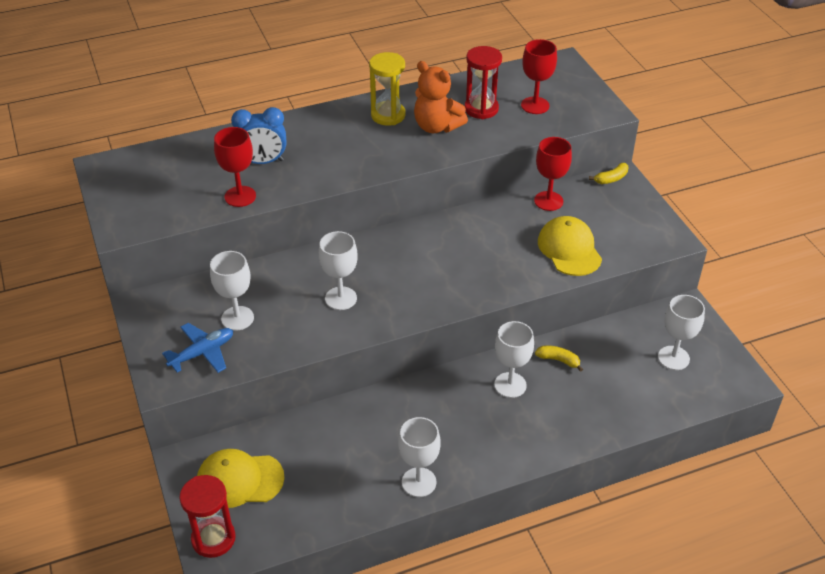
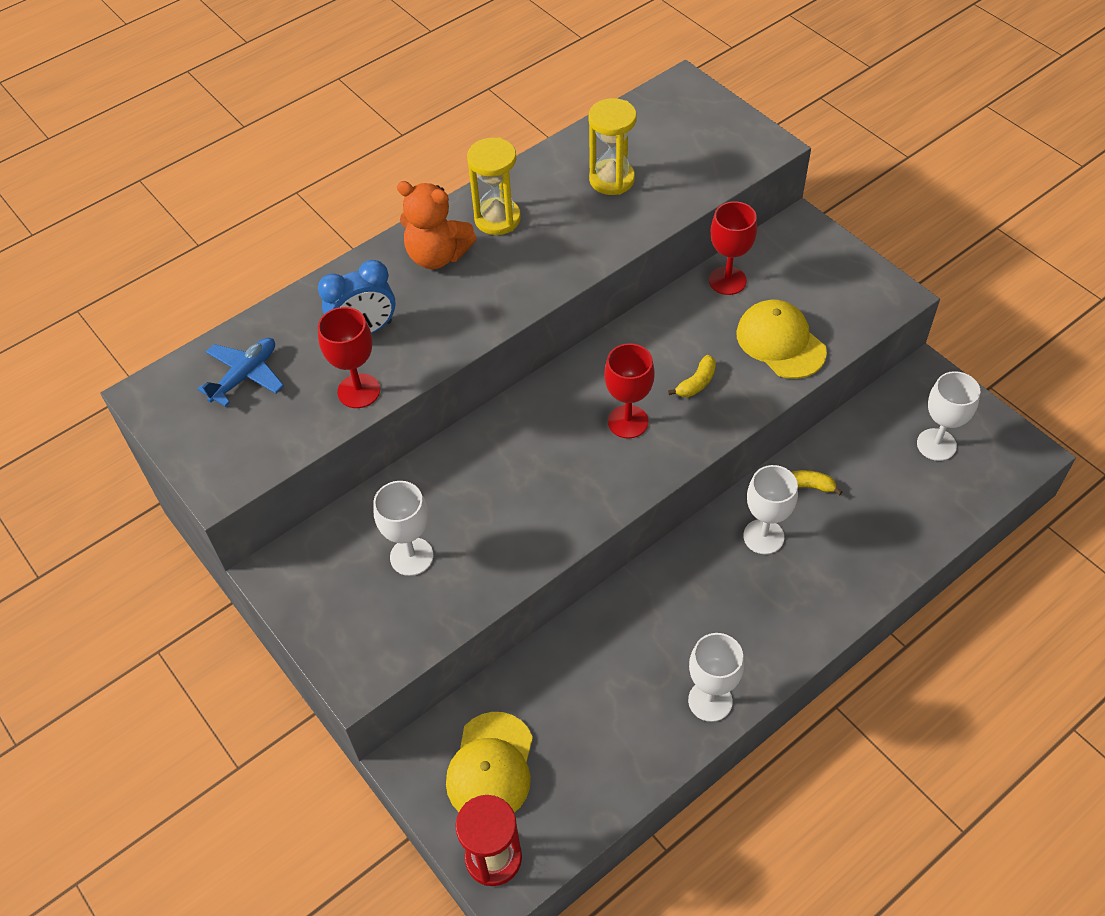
camera: 15 degrees left, 10 degrees up
(202, 353) = (388, 620): blue plane -> blue plane (245, 376)
(239, 480) = (491, 767): yellow cap -> yellow cap turned 60 degrees counterclockwise
(341, 298) = (531, 490): white goblet -> none
(436, 126) = (567, 220): orange teddy bear -> orange teddy bear (437, 256)
(481, 109) = (612, 179): red hourglass -> yellow hourglass
(535, 105) = (676, 158): red goblet -> red goblet (628, 422)
(611, 178) = (789, 229): yellow banana -> yellow banana (696, 383)

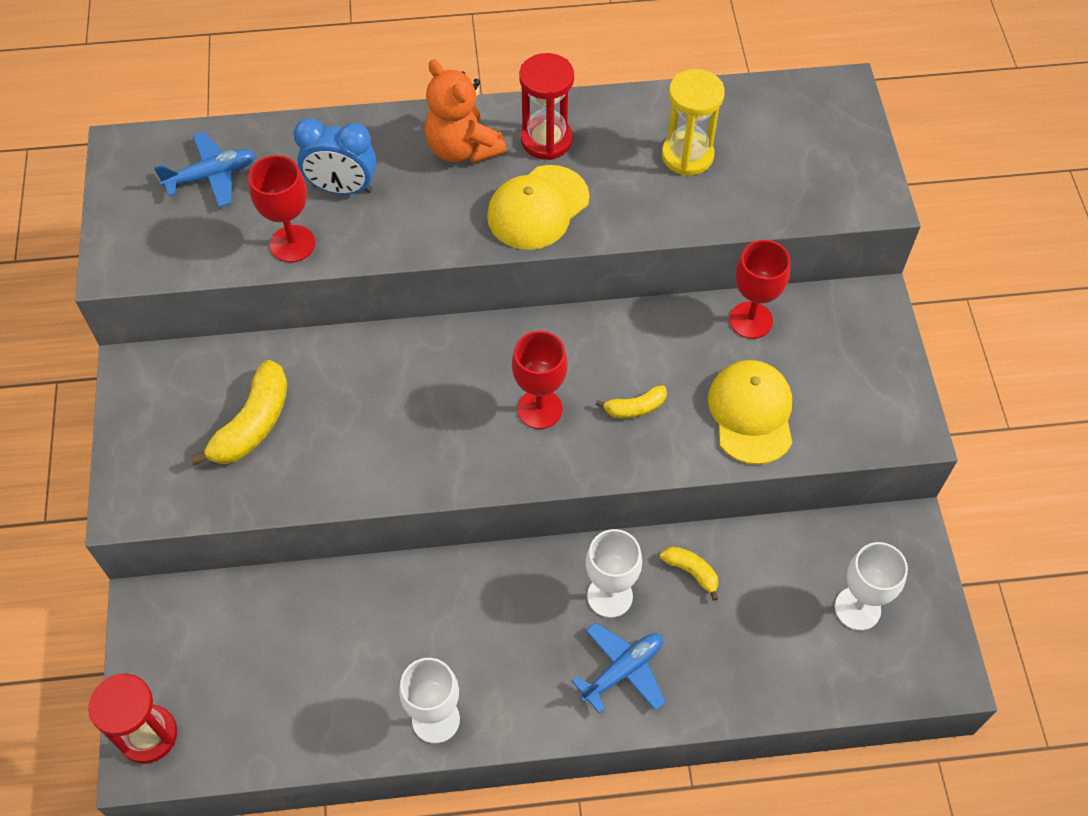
camera: 30 degrees right, 5 degrees up
(411, 556) = (253, 424): white goblet -> yellow banana
(491, 767) = (206, 655): yellow cap -> yellow cap (538, 208)
(497, 219) = (546, 140): yellow hourglass -> red hourglass
(815, 582) = (622, 670): none -> blue plane

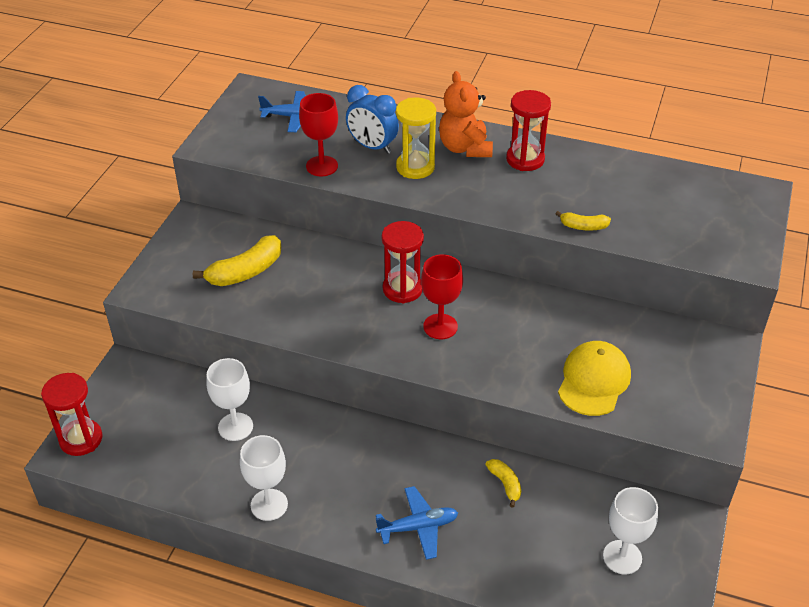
camera: 25 degrees right, 15 degrees down
(466, 372) = (402, 289): none -> red hourglass
(538, 208) = (496, 194): yellow cap -> none
(610, 596) = (436, 476): white goblet -> white goblet (235, 427)
(635, 408) = (509, 348): yellow banana -> yellow banana (583, 226)
(687, 156) = (621, 196): yellow hourglass -> yellow hourglass (415, 167)
(751, 320) = (626, 324): red goblet -> none

